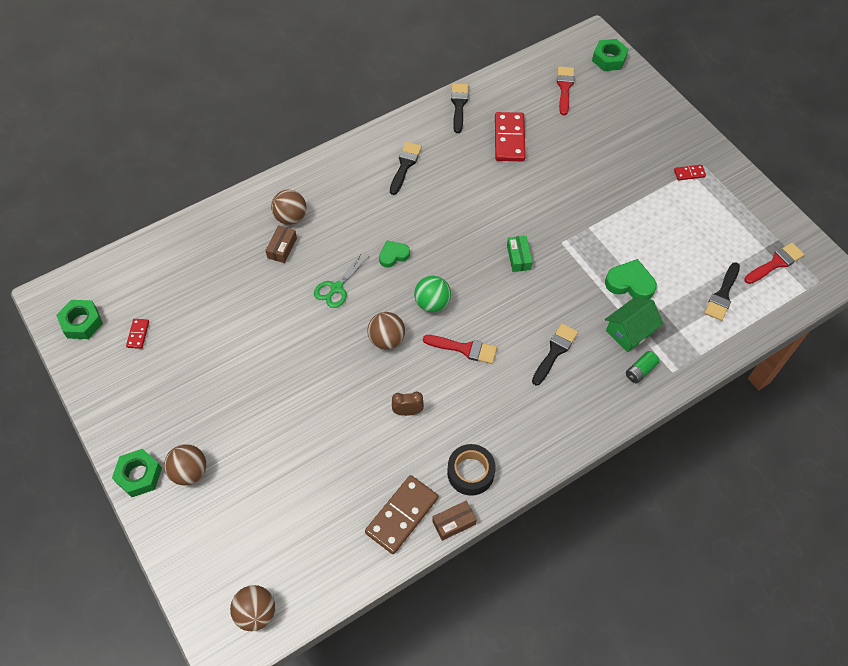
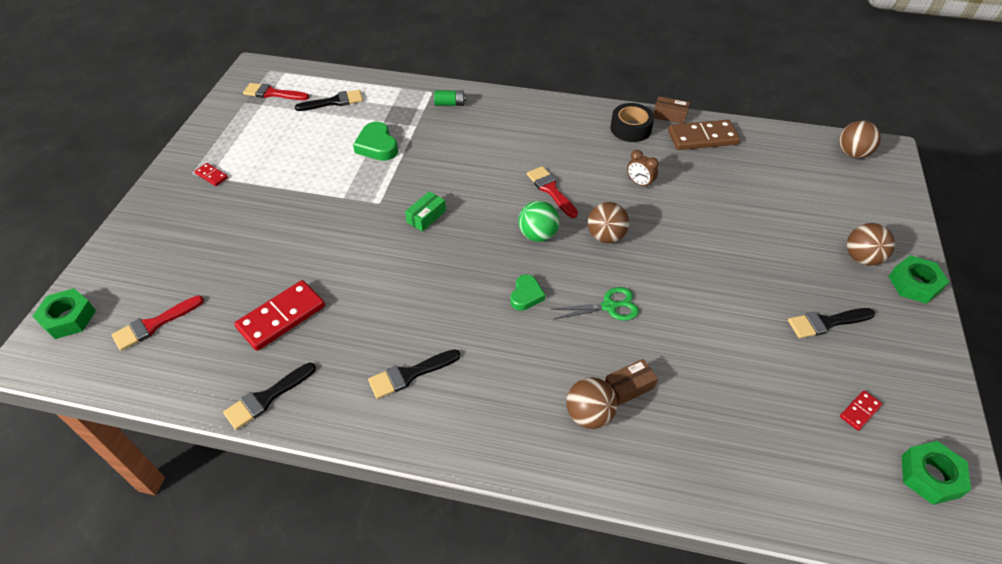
camera: 135 degrees left, 10 degrees down
(393, 255) = (526, 295): green heart -> green heart turned 90 degrees counterclockwise
(555, 351) = (488, 147): black brush -> black brush (826, 323)
(630, 331) = (423, 124): green house -> none

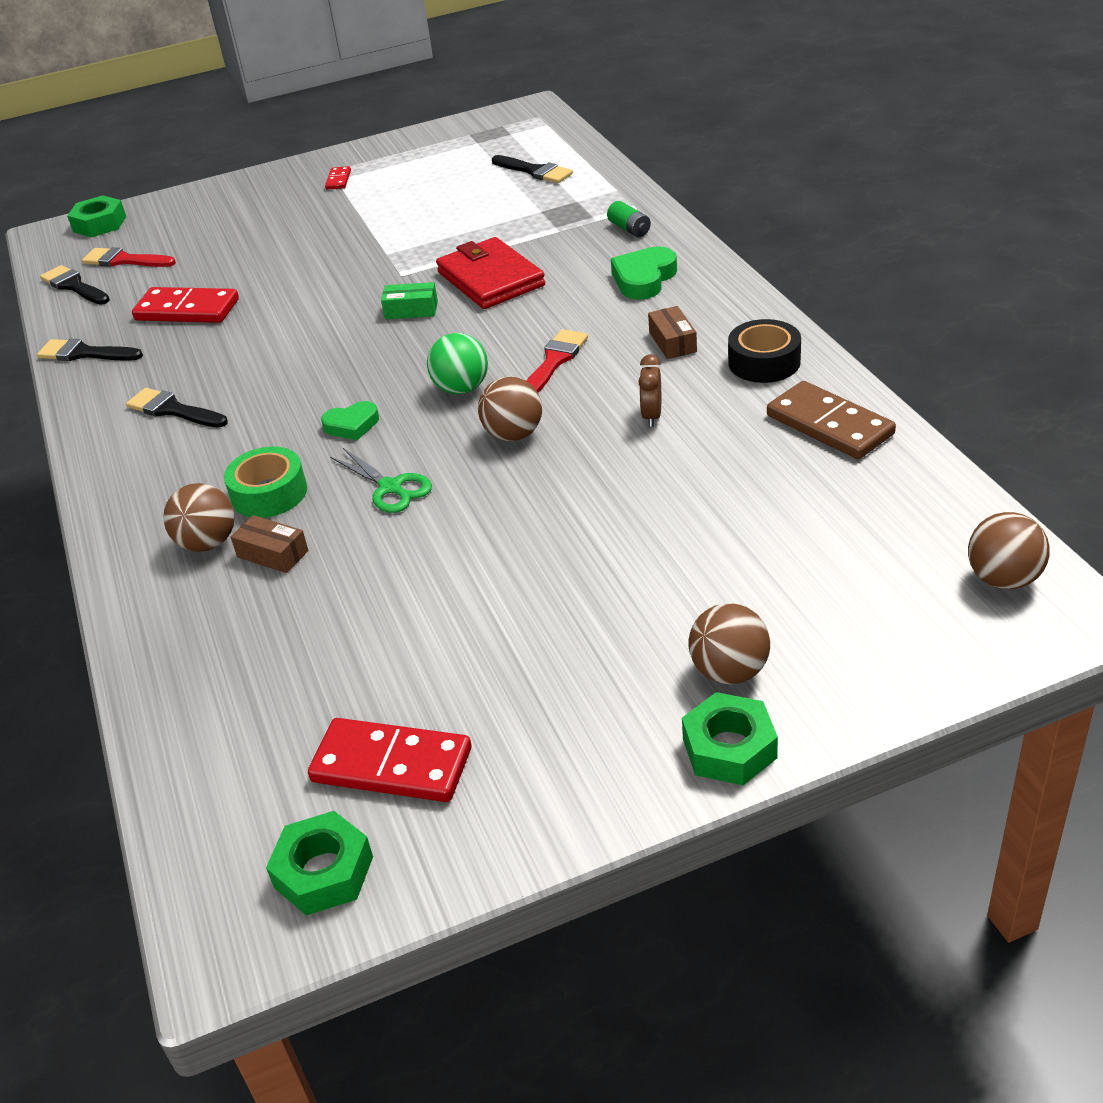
camera: 60 degrees right, 10 degrees down
(272, 93) = (502, 138): red brush -> none
(377, 146) = (492, 229): green heart -> green heart (644, 279)
(434, 172) = (491, 279): none -> red wallet
(562, 363) = (269, 493): none -> green tape
(669, 115) = (843, 379): brown box -> brown box (672, 342)
(826, 323) = (541, 679): black brush -> black brush (74, 286)
(859, 411) = (392, 765): red domino -> red domino, size x2.08

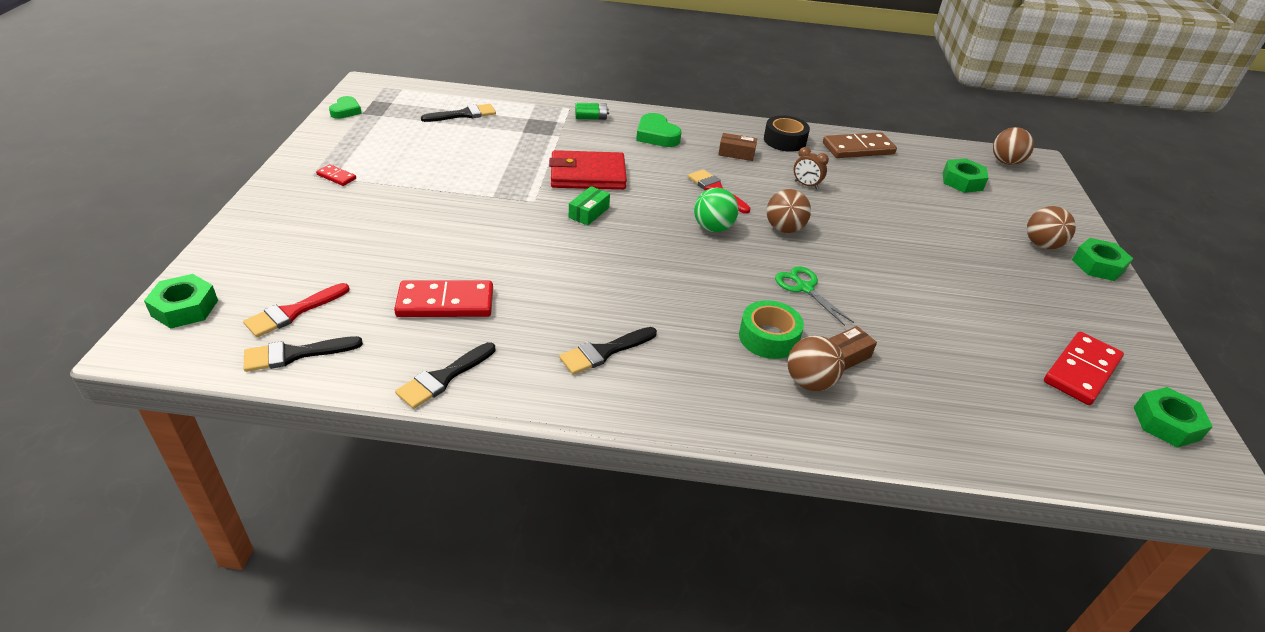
camera: 70 degrees left, 0 degrees up
(187, 310) = (445, 303): red domino -> red domino turned 45 degrees clockwise
(352, 425) = (714, 279): green heart -> green heart (346, 111)
(390, 488) = (804, 288): green scissors -> green scissors turned 105 degrees counterclockwise
(854, 546) = (962, 181): none -> green nut

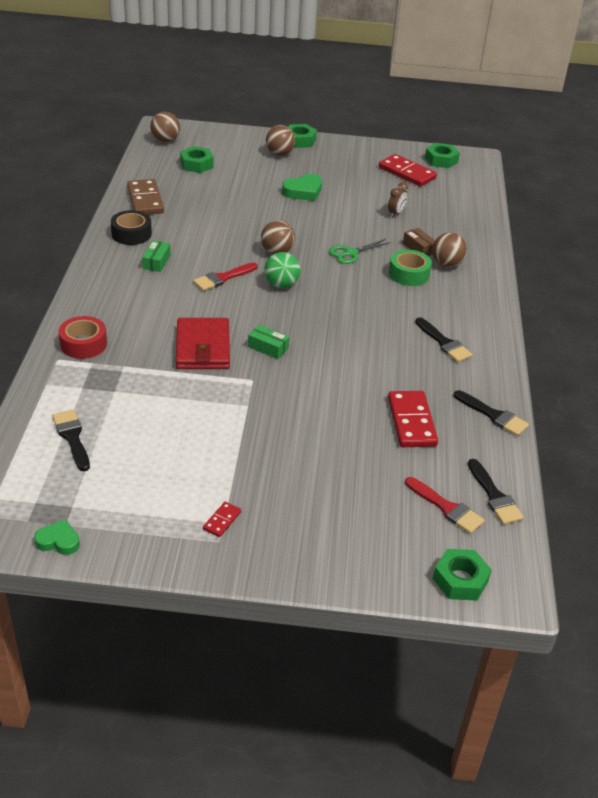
camera: 90 degrees left, 0 degrees up
(591, 118) = (83, 344): green battery -> red tape
(656, 135) = (122, 304): green heart -> green heart (303, 191)
(736, 153) = (156, 262): brown box -> green box
(806, 185) = (209, 233): brown clock -> brown clock (396, 213)

